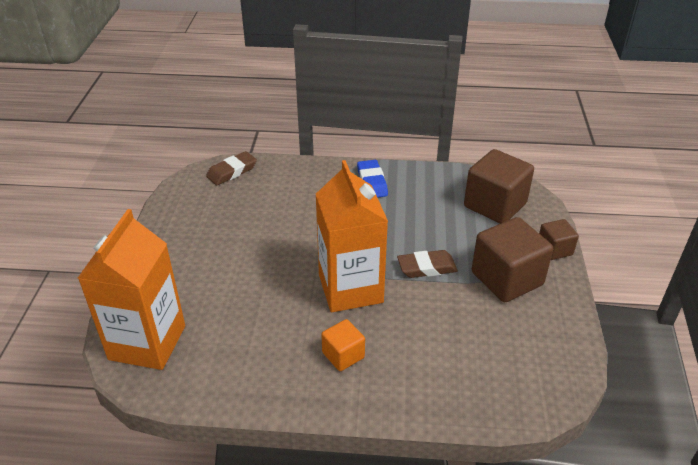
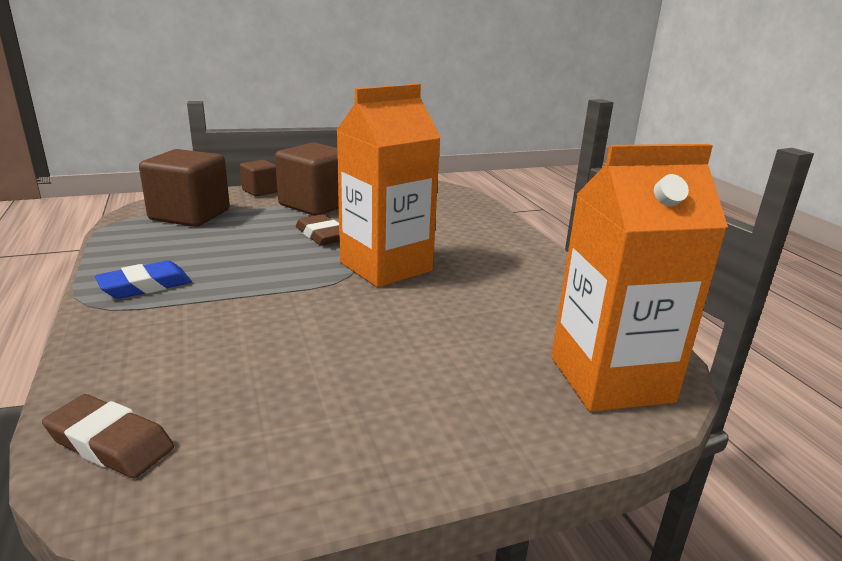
camera: 115 degrees left, 15 degrees down
(343, 355) = (482, 256): orange cube -> none

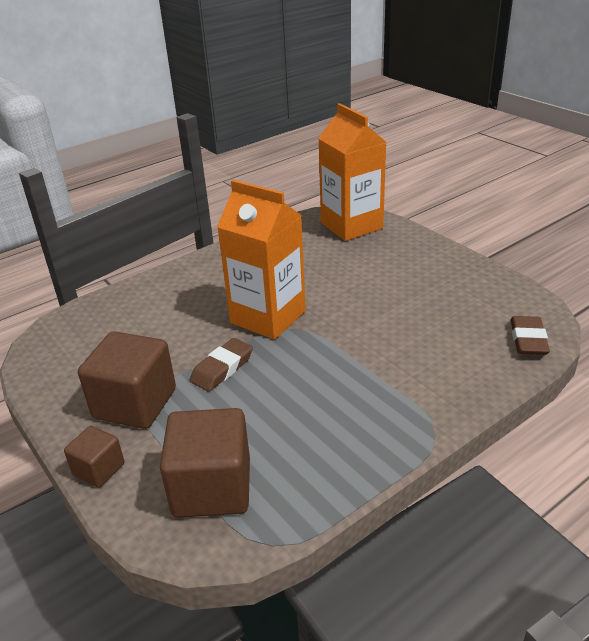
camera: 105 degrees left, 10 degrees up
(145, 286) = (385, 421): blue eraser -> none

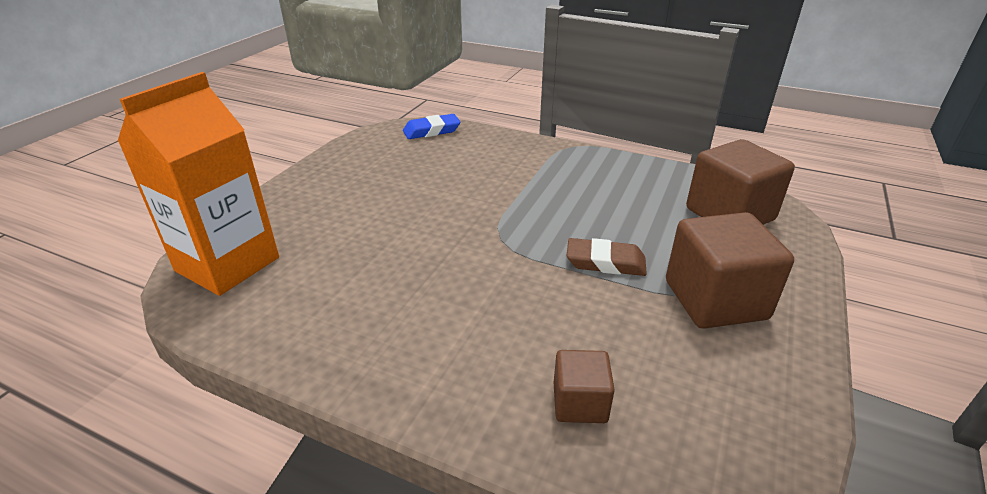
camera: 120 degrees left, 0 degrees up
(99, 469) = (801, 280): brown cube -> brown cube (580, 403)
(268, 317) = (494, 263): orange carton -> none
(528, 340) = (431, 131): brown eraser -> blue eraser

